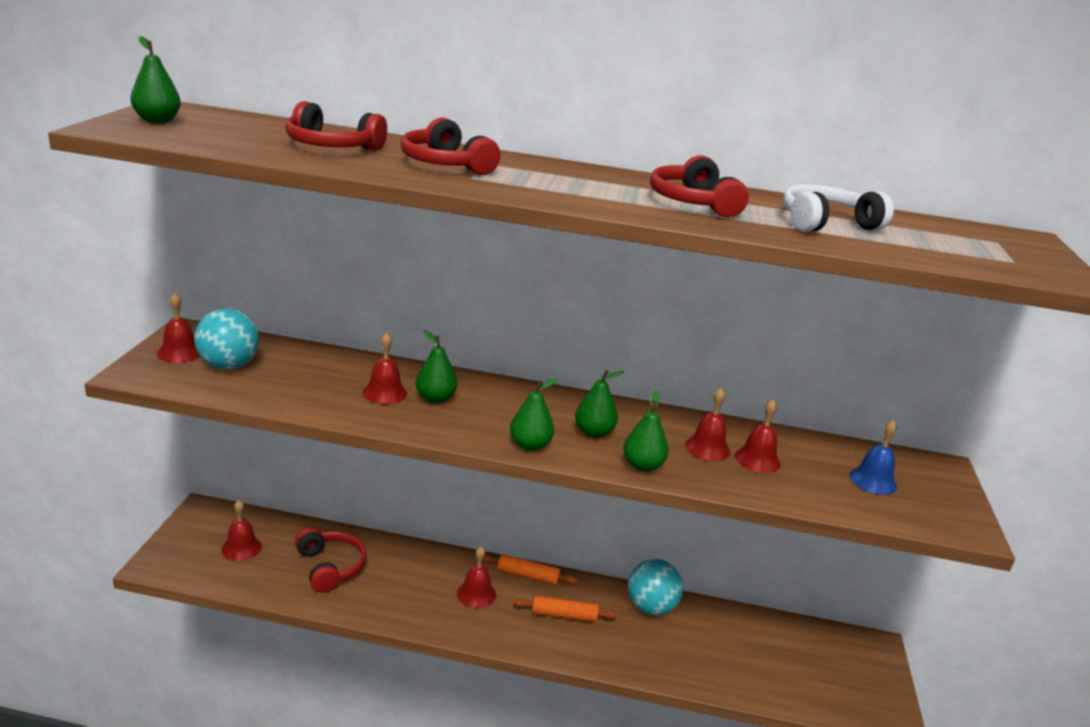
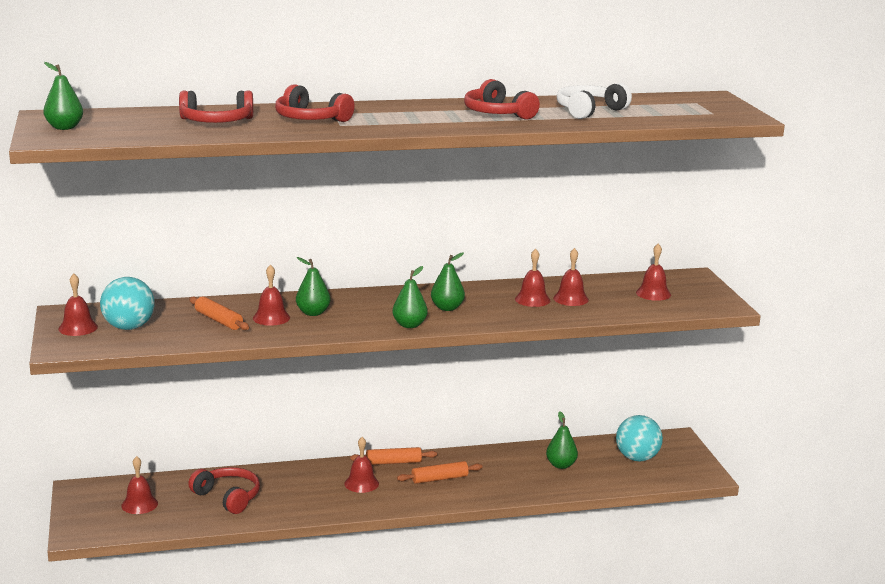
camera: 20 degrees left, 5 degrees down
(327, 381) = (219, 320): none -> orange rolling pin
(642, 466) = (497, 319): green pear -> green pear (561, 465)
(651, 607) = (502, 457): turquoise ball -> turquoise ball (637, 458)
(873, 480) = (653, 293): blue bell -> red bell

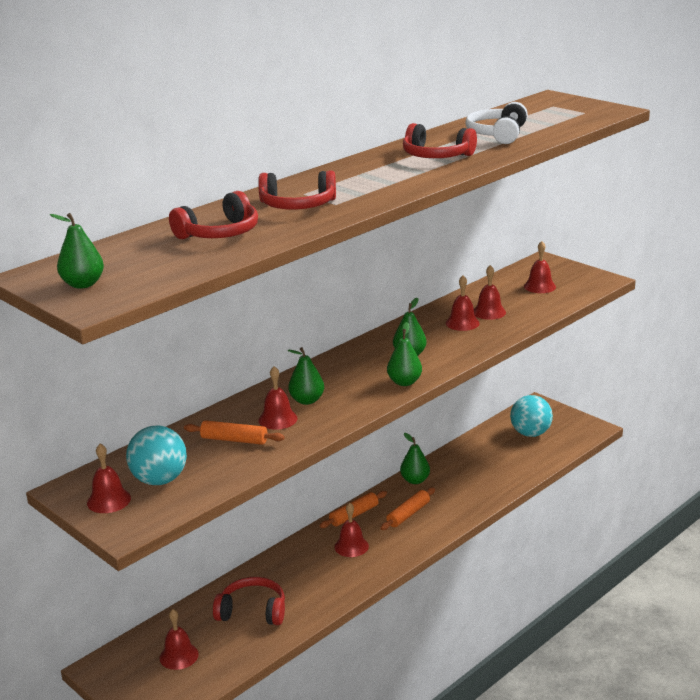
camera: 30 degrees left, 5 degrees up
(561, 465) = (484, 462): green pear -> green pear (415, 480)

